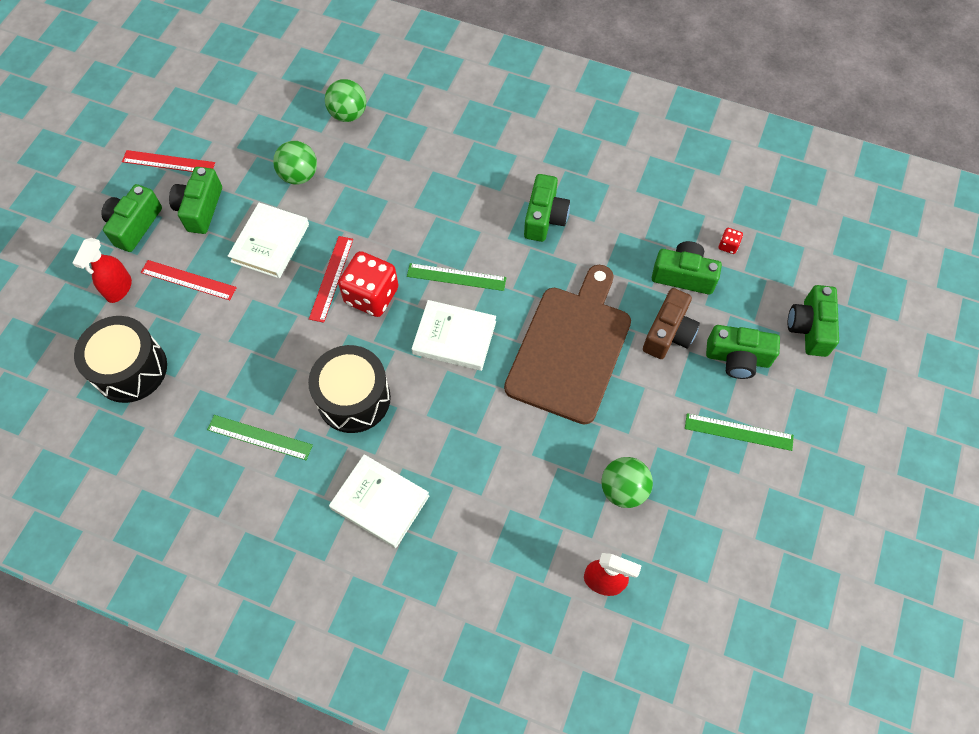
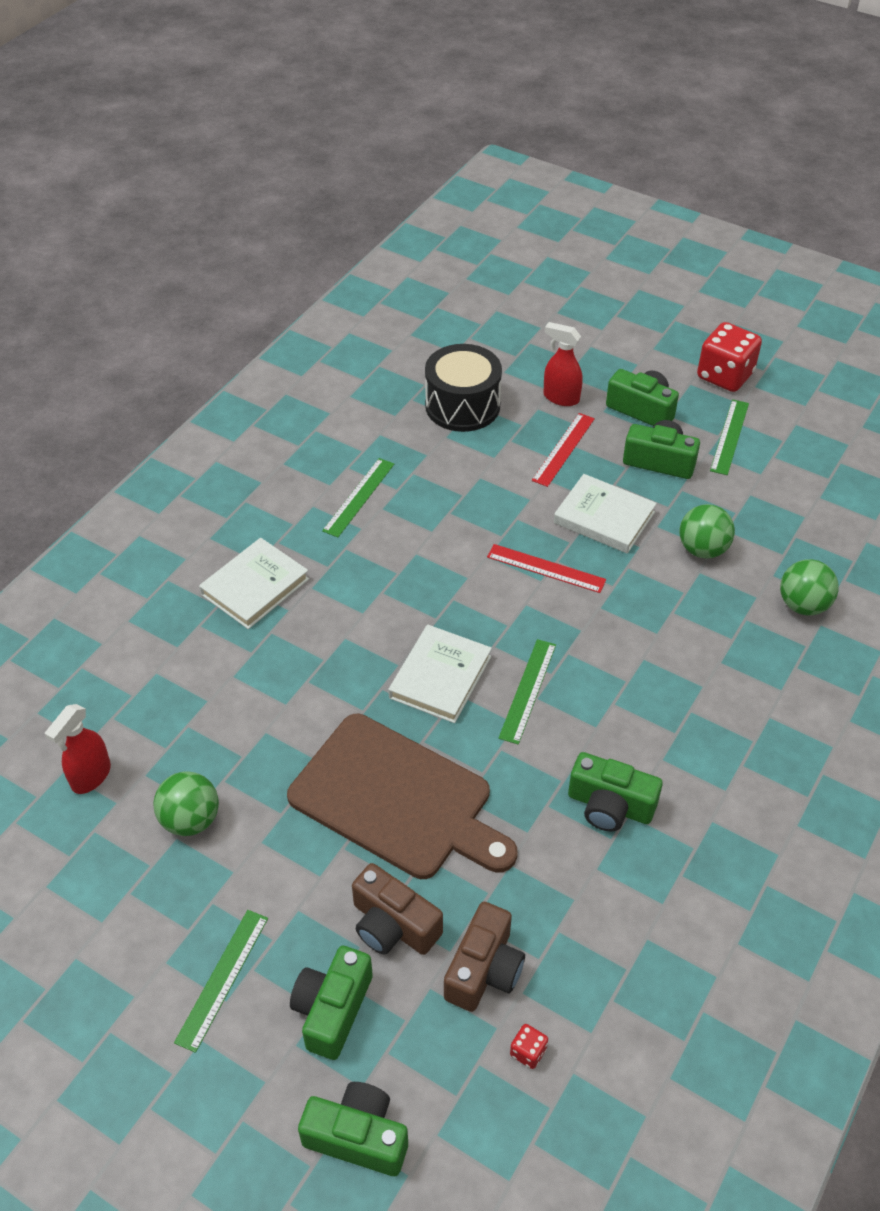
camera: 100 degrees right, 15 degrees down
(168, 162) = (729, 436): red ruler -> green ruler
(354, 398) = (383, 575): black drum -> none
(371, 296) = (515, 603): red dice -> red dice (725, 376)
(683, 276) = (484, 970): green camera -> brown camera

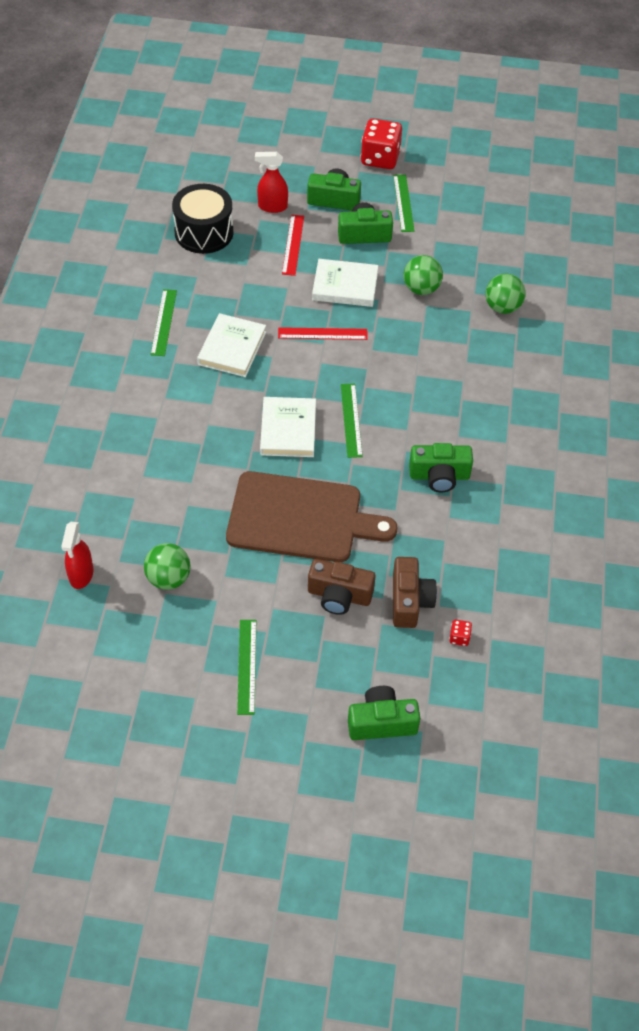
camera: 25 degrees left, 5 degrees up
(255, 587) = (123, 409): white book -> white book (232, 348)
(332, 1009) = (327, 658): green camera -> none

